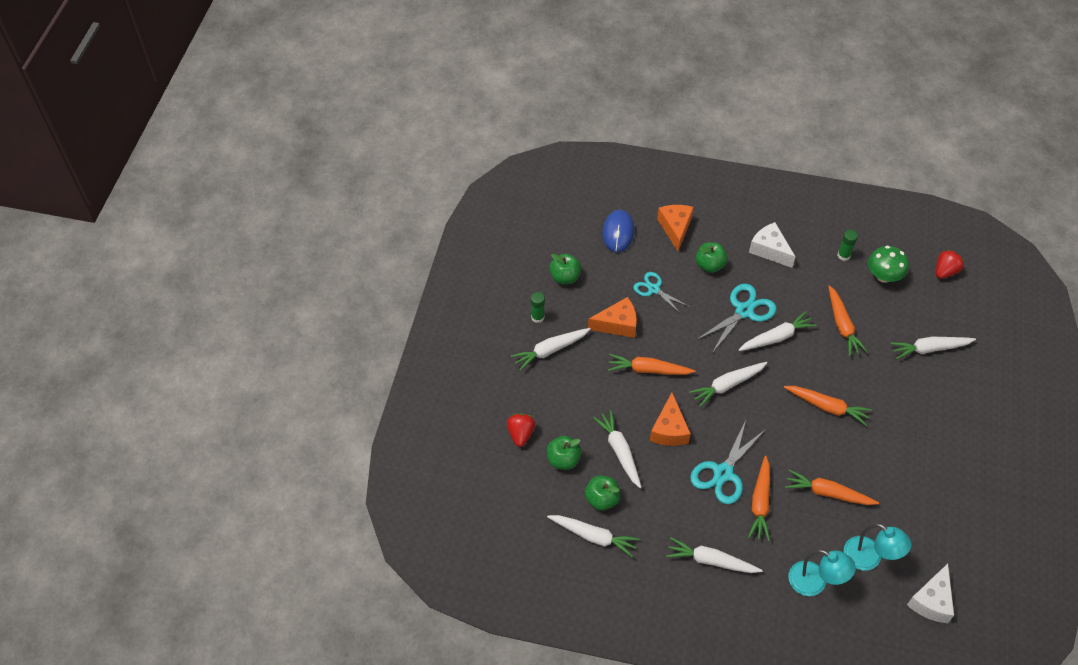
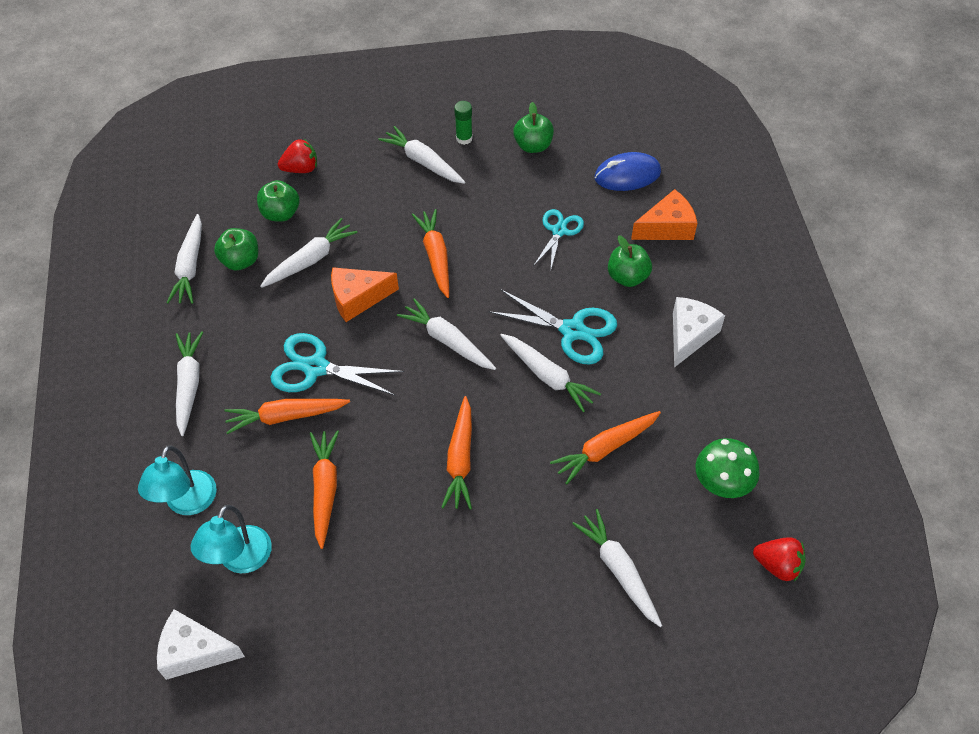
camera: 70 degrees right, 0 degrees up
(617, 324) = (488, 211): orange cheese -> none
(843, 255) = (731, 424): green glue stick -> none

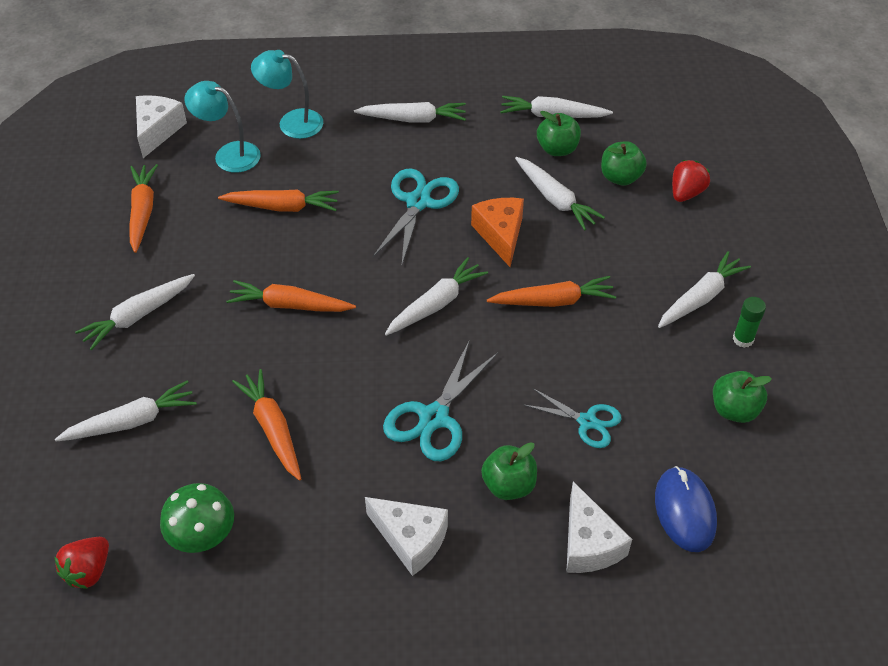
camera: 95 degrees right, 5 degrees down
(285, 416) = (366, 181): orange carrot -> orange carrot (143, 212)
(301, 169) = (686, 193): red strawberry -> red strawberry turned 135 degrees counterclockwise
(548, 376) = (375, 387): white carrot -> white carrot (138, 316)
(667, 227) = (589, 543): orange cheese -> white cheese

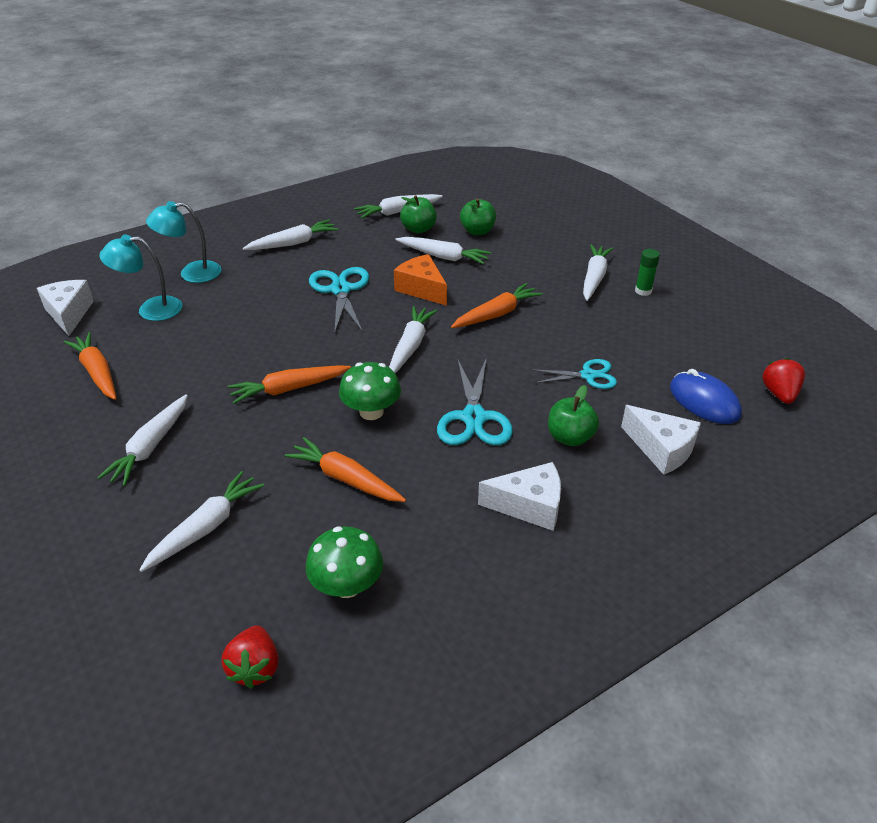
camera: 30 degrees left, 10 degrees down
(282, 207) = (228, 328): orange carrot -> none
(345, 366) = (371, 412): none -> green mushroom
(686, 193) = (529, 226): red strawberry -> red strawberry (779, 394)
(734, 410) = (677, 331): green apple -> none

